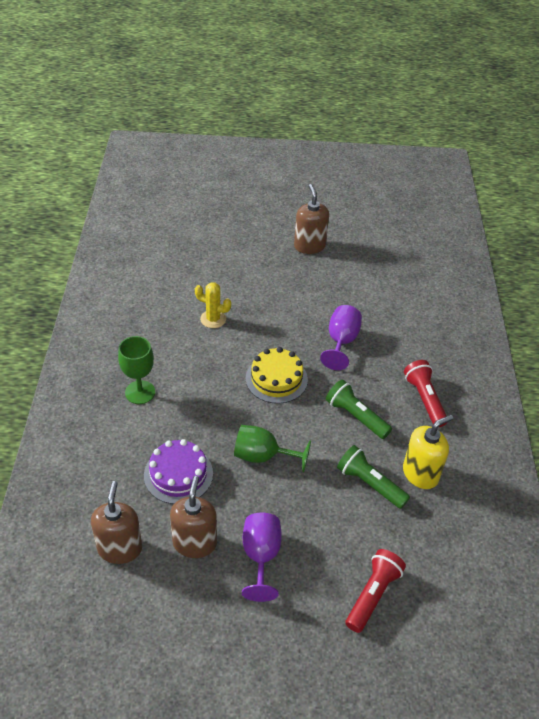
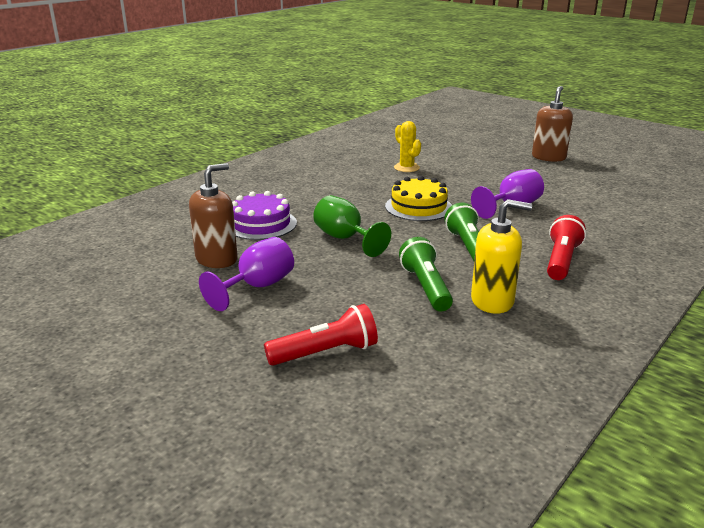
camera: 40 degrees right, 20 degrees down
(120, 548) = (159, 241): brown soap dispenser -> none
(140, 392) = (295, 182): green goblet -> none

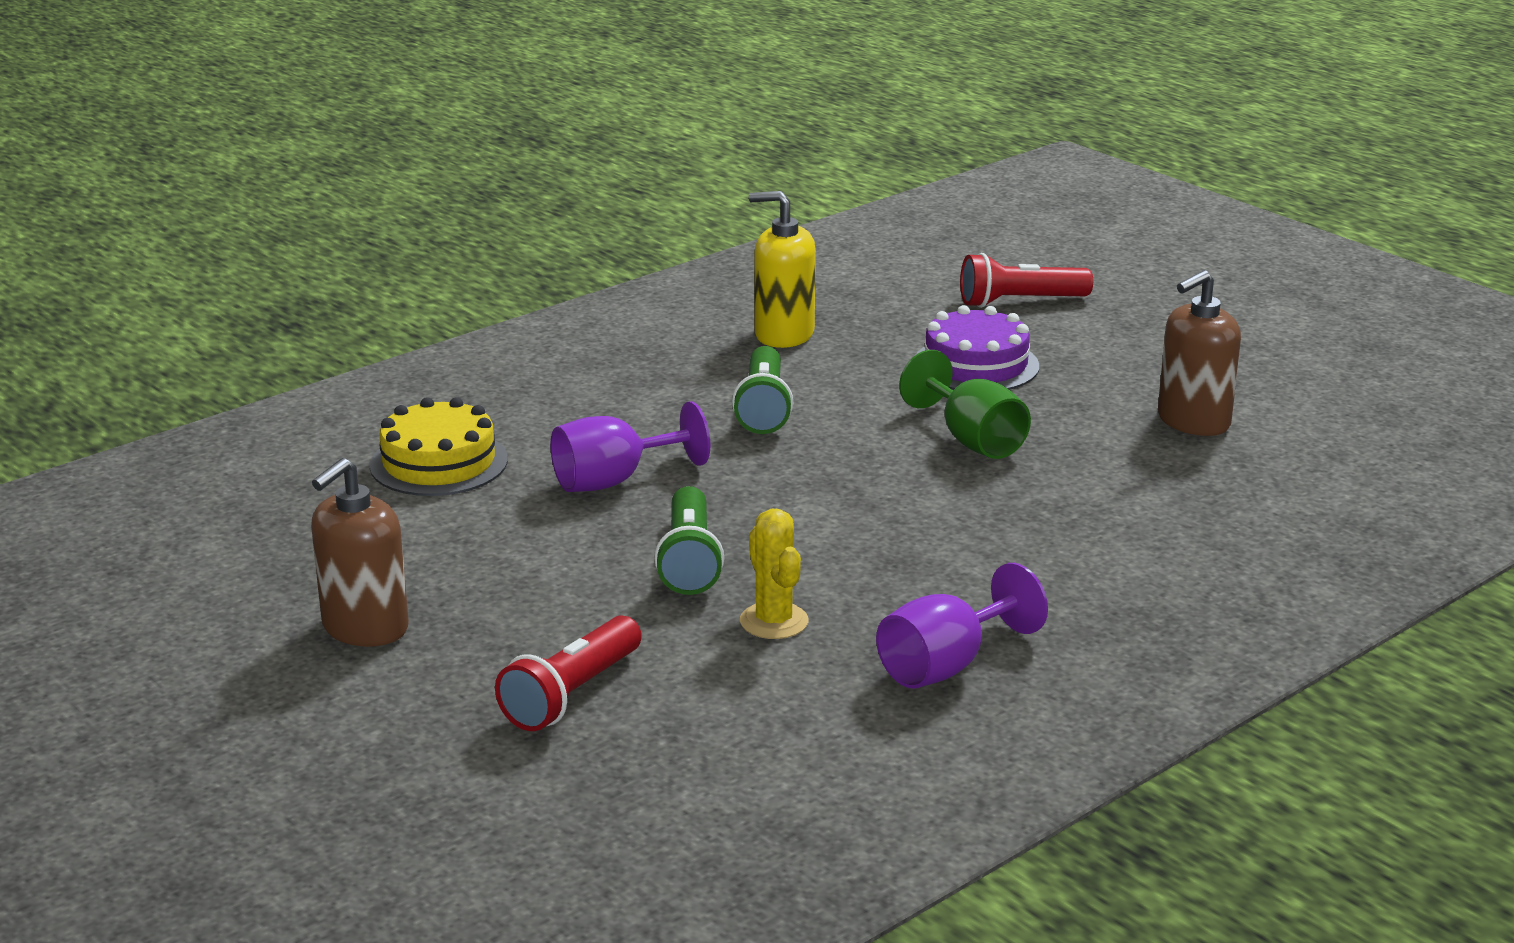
camera: 170 degrees left, 0 degrees up
(257, 287) = (1115, 376): purple goblet -> purple goblet (946, 666)
(261, 224) = (1131, 483): purple cake -> purple cake (976, 365)
(418, 207) = (805, 496): yellow cake -> yellow cake (439, 463)
(426, 287) = (866, 357): green flashlight -> green flashlight (689, 561)
(561, 260) = (631, 376): red flashlight -> red flashlight (571, 694)

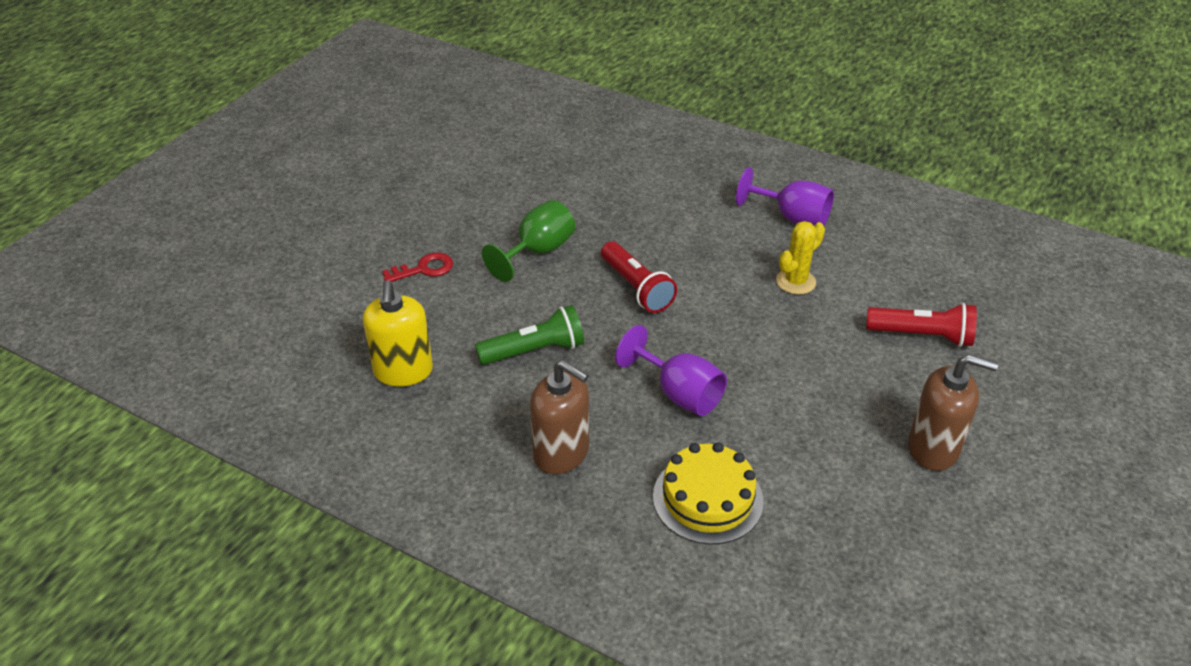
camera: 110 degrees left, 15 degrees up
(689, 561) = (756, 330): green flashlight -> none
(976, 365) = (424, 269): purple cake -> red key
(1019, 302) = (307, 267): red flashlight -> red flashlight (636, 288)
(1193, 421) = (473, 177): brown soap dispenser -> brown soap dispenser (561, 453)

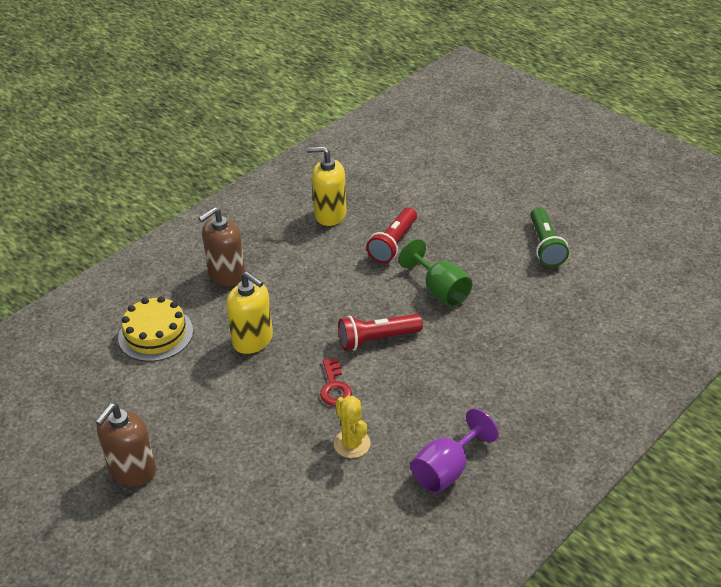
camera: 105 degrees right, 0 degrees up
(424, 269) = (435, 230): red key -> red key (334, 387)
(535, 351) = (326, 275): green flashlight -> green flashlight (545, 246)
(679, 393) = (253, 340): purple goblet -> yellow soap dispenser
(922, 336) = (251, 512): red flashlight -> red flashlight (393, 244)

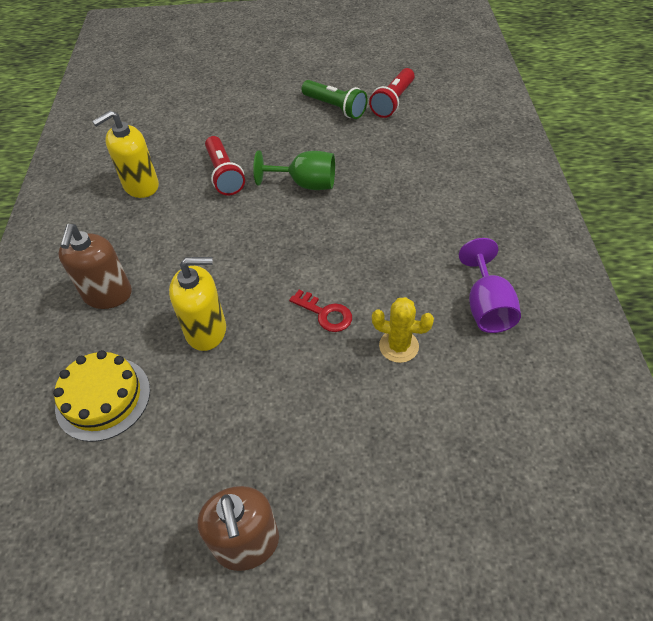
camera: 45 degrees left, 10 degrees up
(377, 339) = (307, 252): red flashlight -> red flashlight (393, 101)

